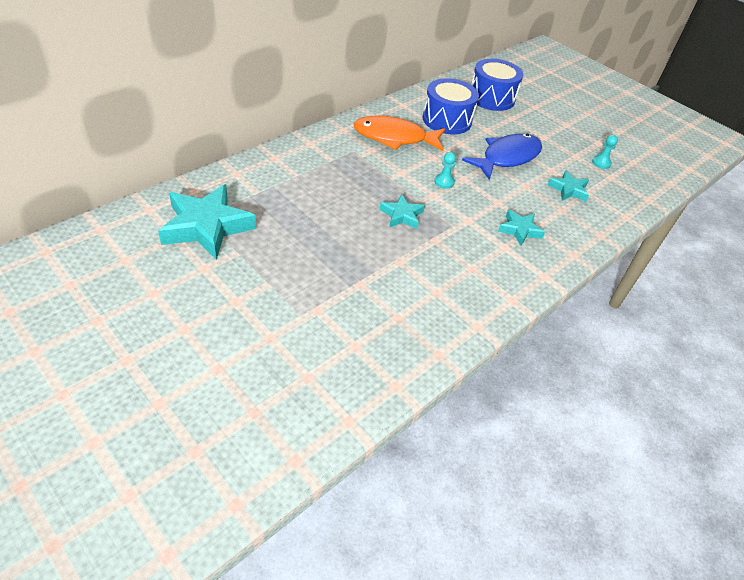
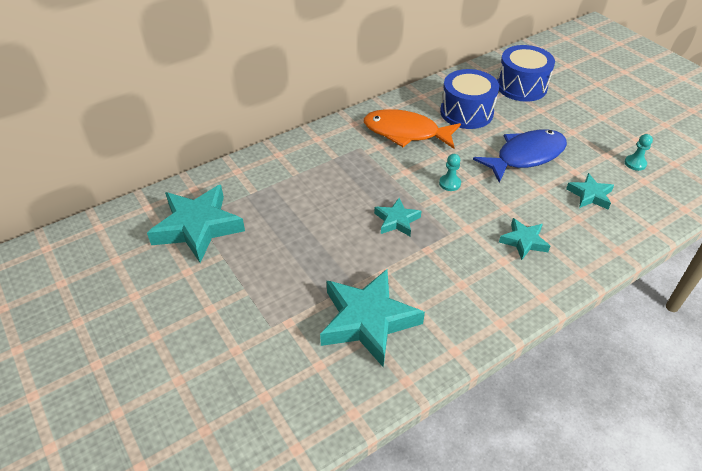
camera: 15 degrees right, 0 degrees up
(393, 304) = (368, 320): none -> turquoise star

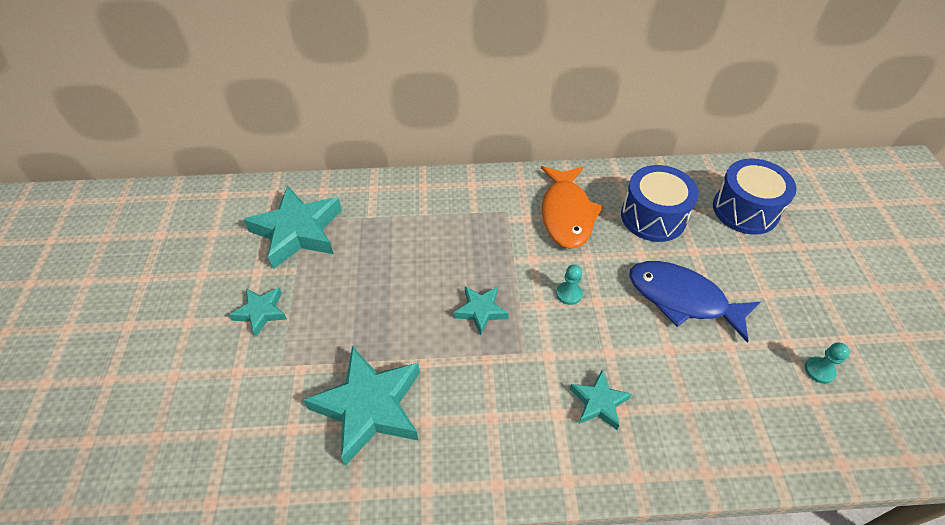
camera: 30 degrees right, 5 degrees up
(406, 133) = (566, 214): orange fish -> orange fish turned 135 degrees counterclockwise
(525, 156) = (682, 299): blue fish -> blue fish turned 150 degrees counterclockwise
(590, 195) = (725, 384): turquoise star -> turquoise star (261, 312)

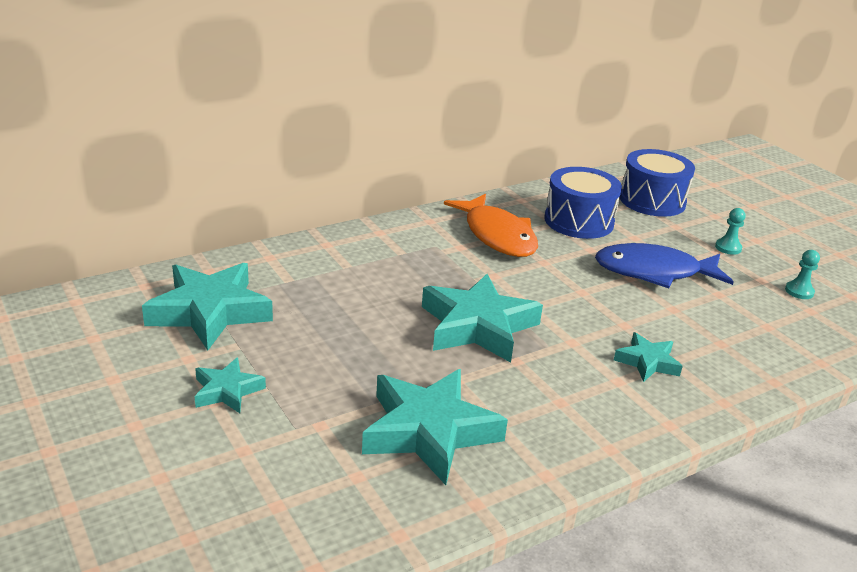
camera: 30 degrees left, 20 degrees down
(480, 311) = (477, 326): turquoise star -> turquoise star, size x1.92
(569, 294) = (551, 293): turquoise pawn -> turquoise pawn (728, 248)

